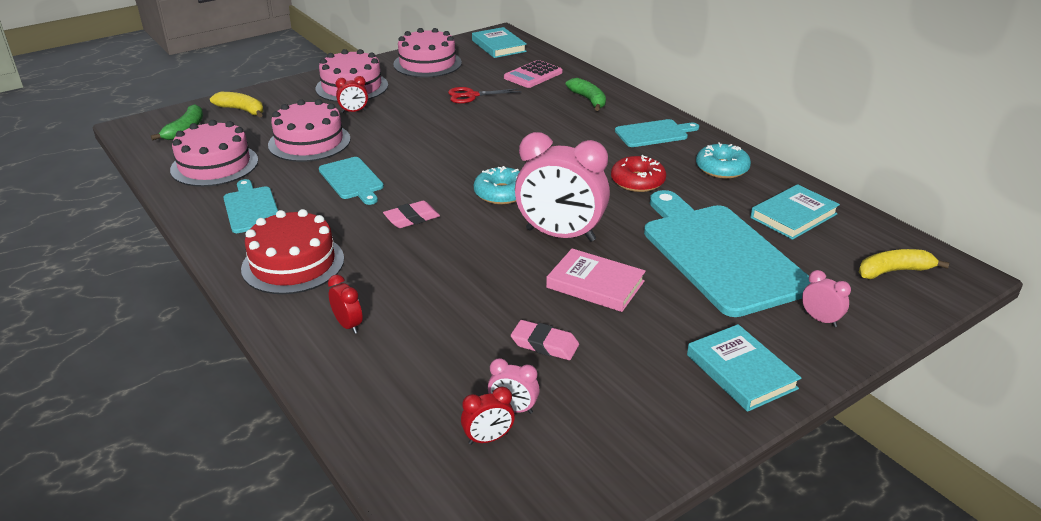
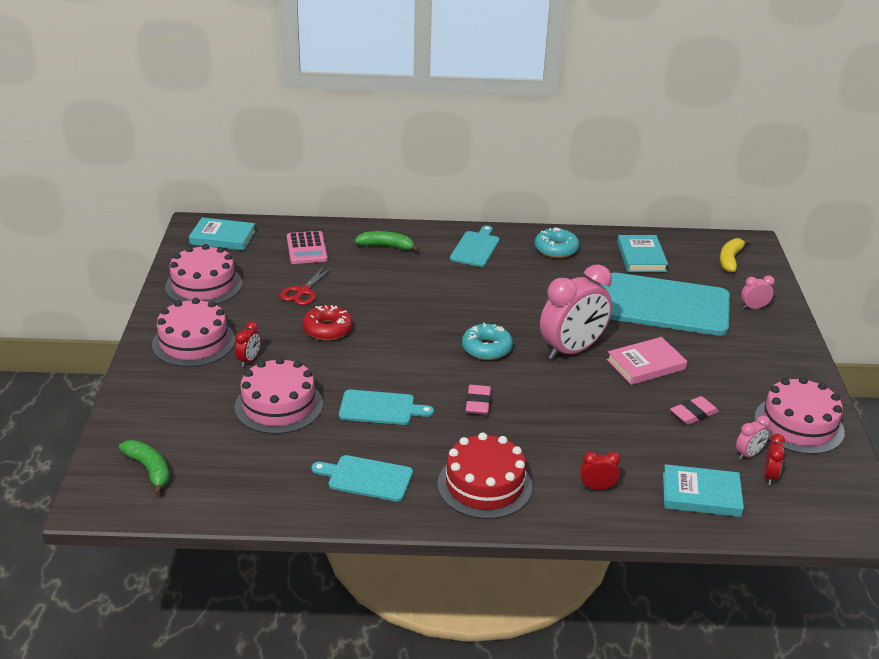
camera: 55 degrees left, 0 degrees up
(214, 165) = (255, 474): pink cake -> pink cake (798, 425)
(242, 110) = (152, 421): yellow banana -> none
(637, 181) = (535, 287): red donut -> red donut (327, 329)
(741, 371) = (778, 358): turquoise book -> turquoise book (701, 495)

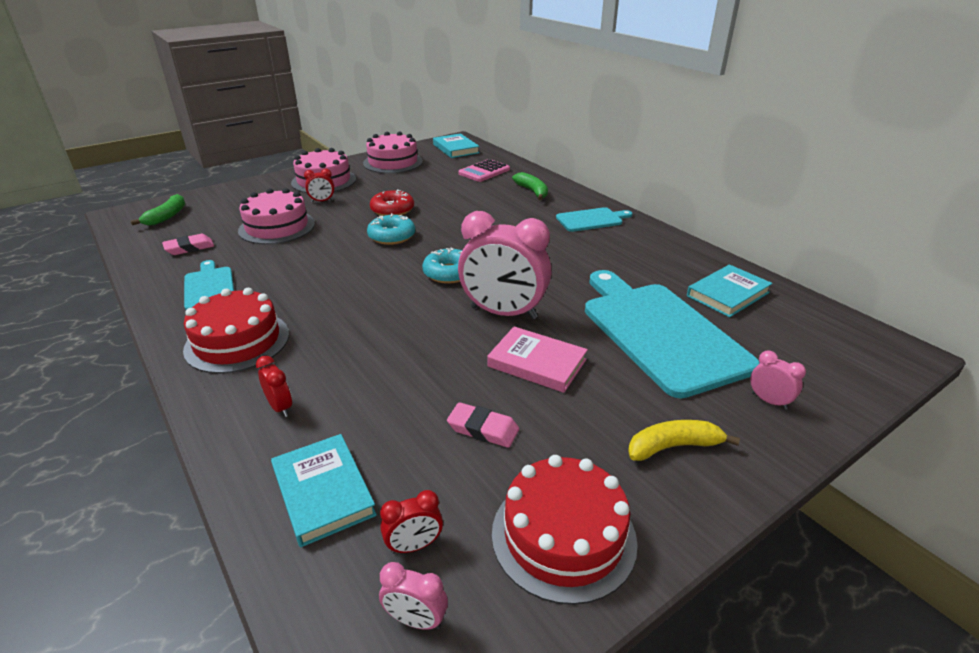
camera: 55 degrees right, 0 degrees up
(303, 292) = (428, 188): red scissors -> none
(380, 408) = (310, 261): turquoise cutting board -> none
(478, 403) = (361, 297): pink eraser -> pink eraser (189, 248)
(556, 249) = (655, 250): turquoise donut -> turquoise donut (392, 236)
(730, 260) = (834, 349): yellow banana -> yellow banana (673, 447)
(748, 454) = (445, 507): pink clock -> pink clock (415, 620)
(798, 425) = (563, 536): pink cake -> red cake

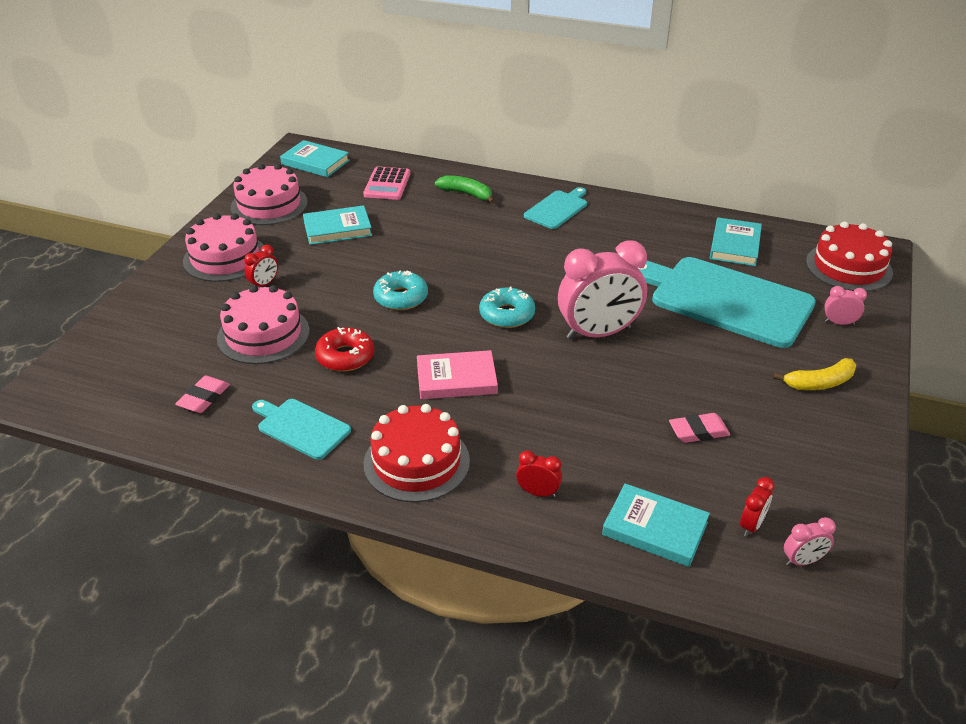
camera: 35 degrees left, 5 degrees up
(167, 216) = (105, 374): green banana -> none
(392, 210) = (357, 267): red donut -> red donut (345, 356)
(413, 186) = (337, 229): none -> turquoise book
(537, 363) = (673, 364): pink book -> pink book (456, 379)
(563, 536) = (822, 471): red cake -> red cake (848, 267)
(673, 447) = (819, 383): yellow banana -> yellow banana turned 150 degrees counterclockwise

